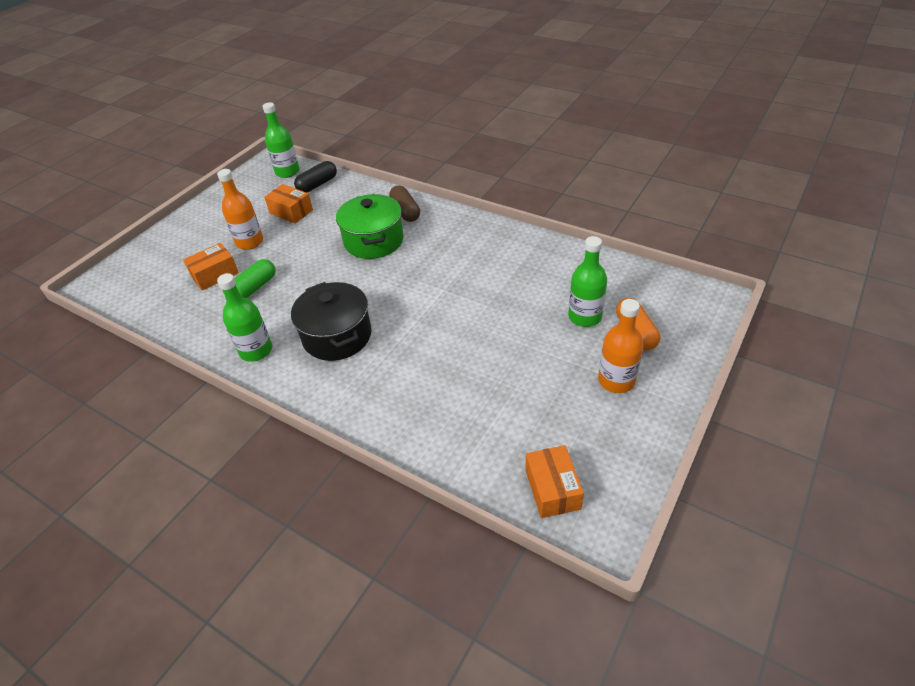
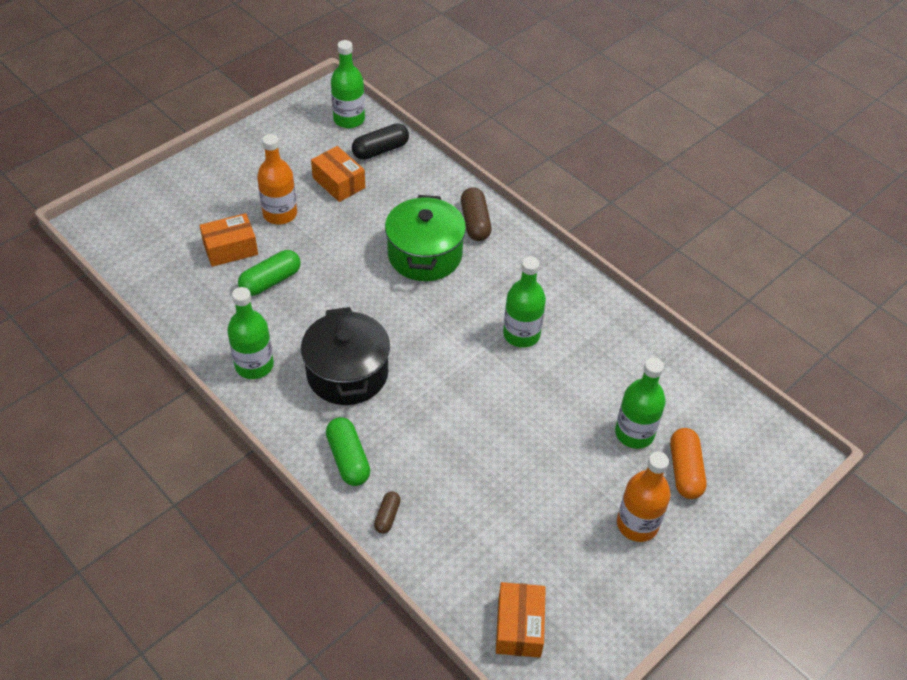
camera: 10 degrees right, 5 degrees up
(357, 398) = (348, 459): none -> green capsule
(406, 434) = (387, 516): none -> brown capsule
(468, 273) = (521, 334): none -> green bottle

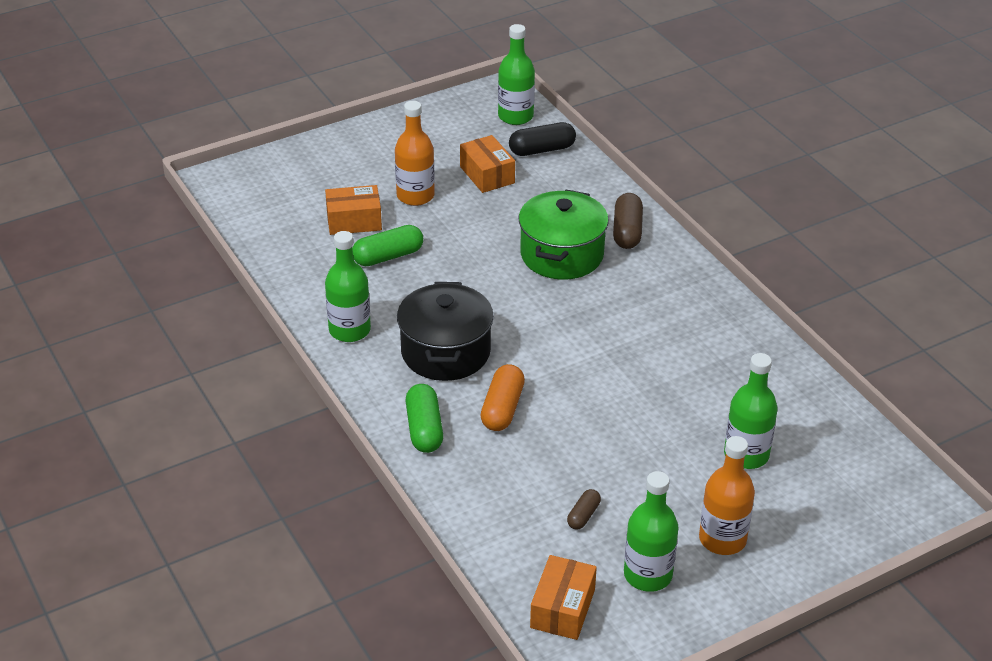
camera: 15 degrees right, 10 degrees down
(387, 516) = (451, 487): brown capsule -> brown capsule (583, 515)
(521, 334) = (647, 344): green bottle -> green bottle (647, 575)
(685, 470) = (793, 498): orange capsule -> orange capsule (502, 408)

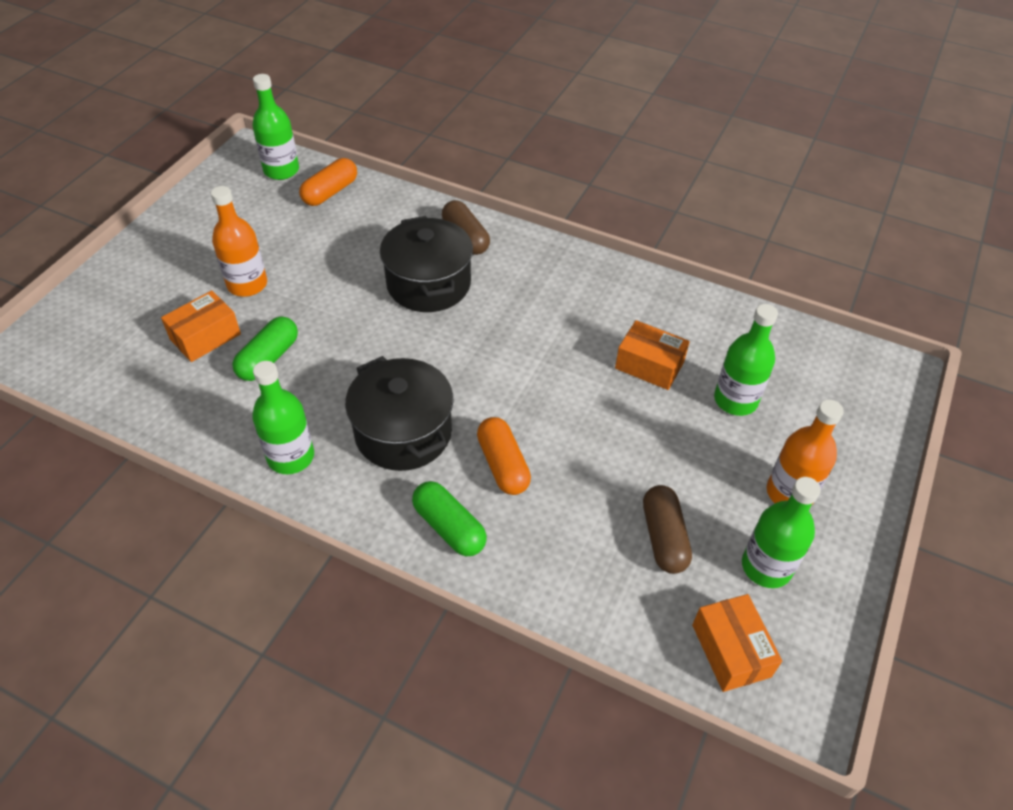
camera: 35 degrees left, 10 degrees up
(487, 175) = (299, 236): orange box -> orange box (649, 365)
(542, 150) = (330, 192): black capsule -> orange capsule
(561, 254) = (428, 284): green pot -> black pot
(583, 515) = (664, 537): brown capsule -> brown capsule, size x1.74

